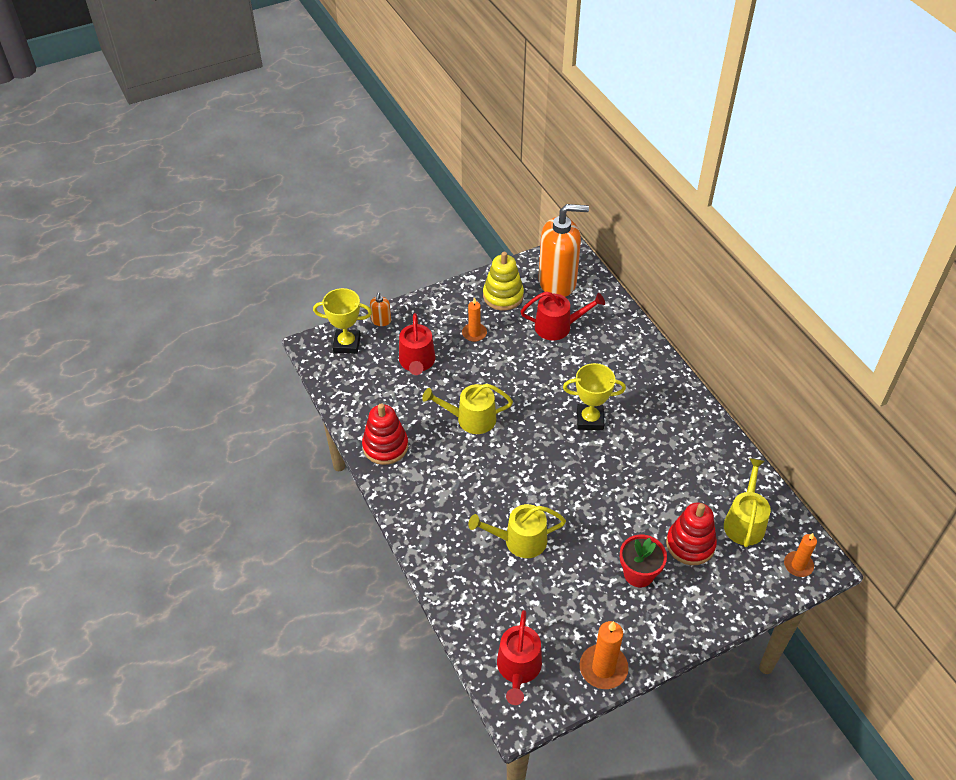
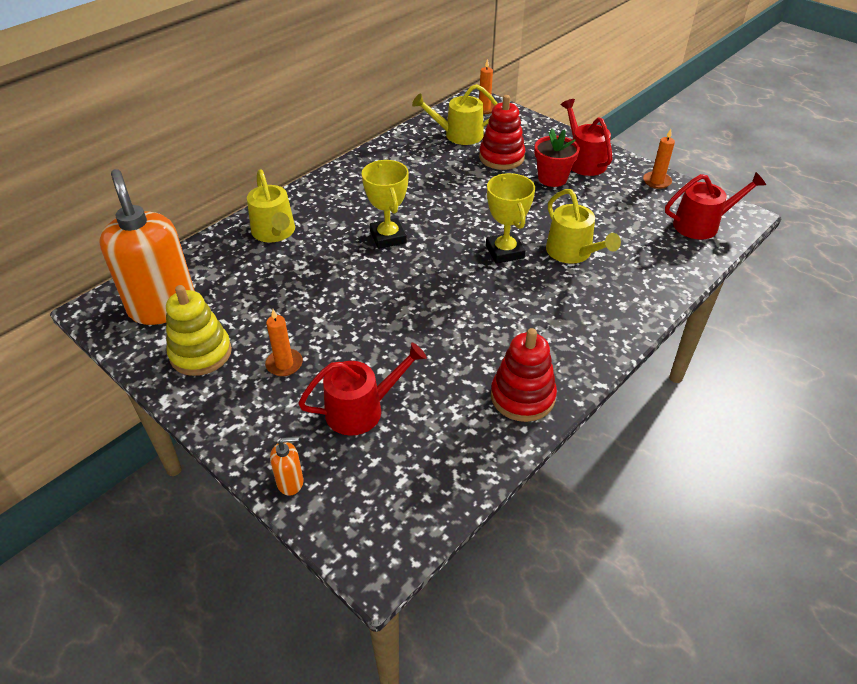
camera: 110 degrees left, 5 degrees down
(347, 344) = (356, 512): yellow trophy -> yellow trophy (504, 252)
(471, 419) = (434, 328): yellow watering can -> yellow watering can (274, 232)
(557, 326) = (248, 289): red watering can -> red watering can (584, 161)
(603, 668) = (656, 181): orange candle -> orange candle, size x0.65

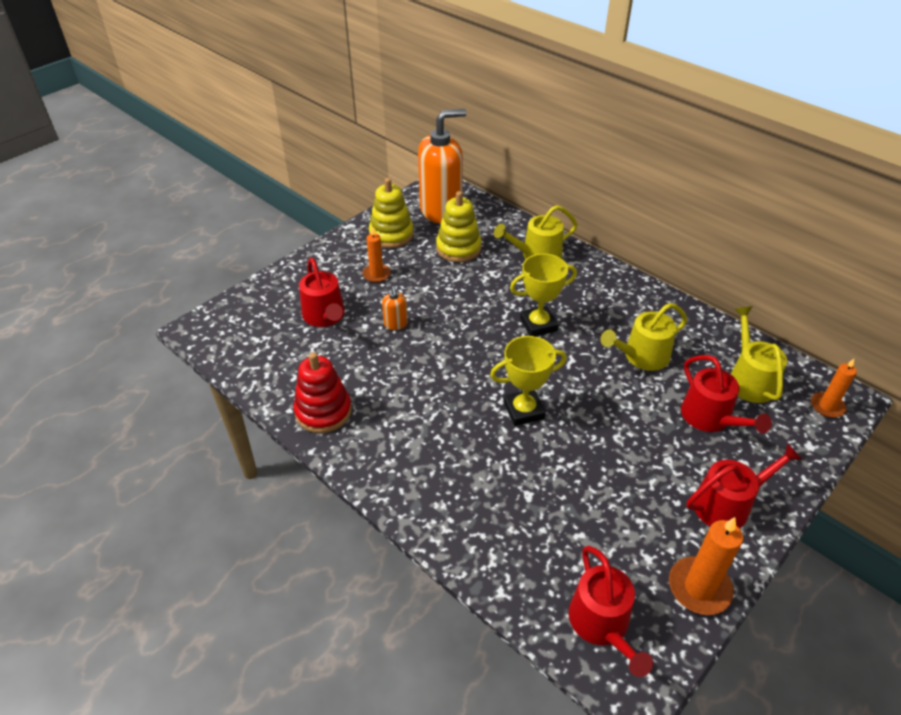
camera: 90 degrees right, 0 degrees up
(247, 291) = (458, 248): none -> yellow stacking toy
(290, 482) = (268, 286): orange soap dispenser -> orange soap dispenser (395, 324)
(501, 157) = (710, 418): red stacking toy -> red watering can
(552, 178) = (676, 465): red flower pot -> none
(572, 252) = (527, 469): yellow watering can -> yellow watering can (642, 356)
(656, 181) = (699, 588): orange candle -> orange candle, size x1.54

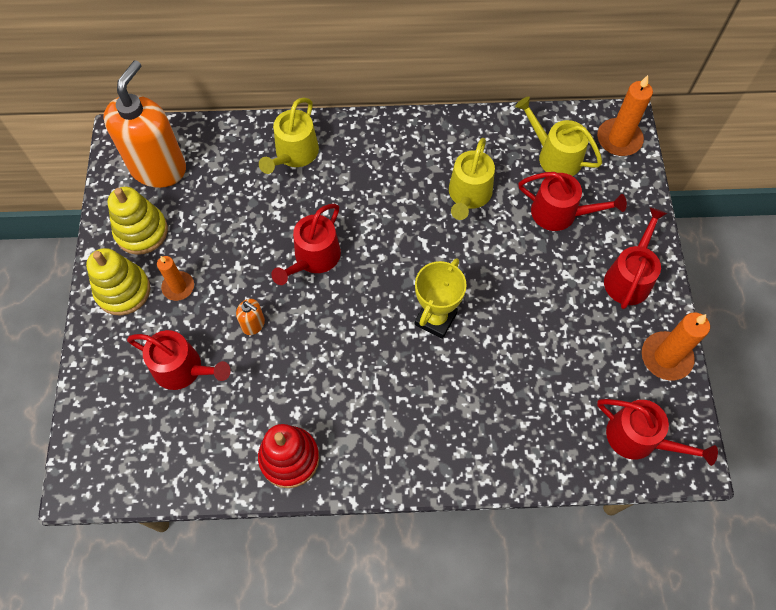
camera: 45 degrees left, 20 degrees up
(458, 248) = (220, 199): yellow stacking toy -> yellow stacking toy (123, 291)
(480, 316) = (314, 258): none -> red watering can
(538, 324) = (367, 227): yellow trophy -> none
(827, 406) = (619, 139): orange candle -> orange candle, size x1.54

